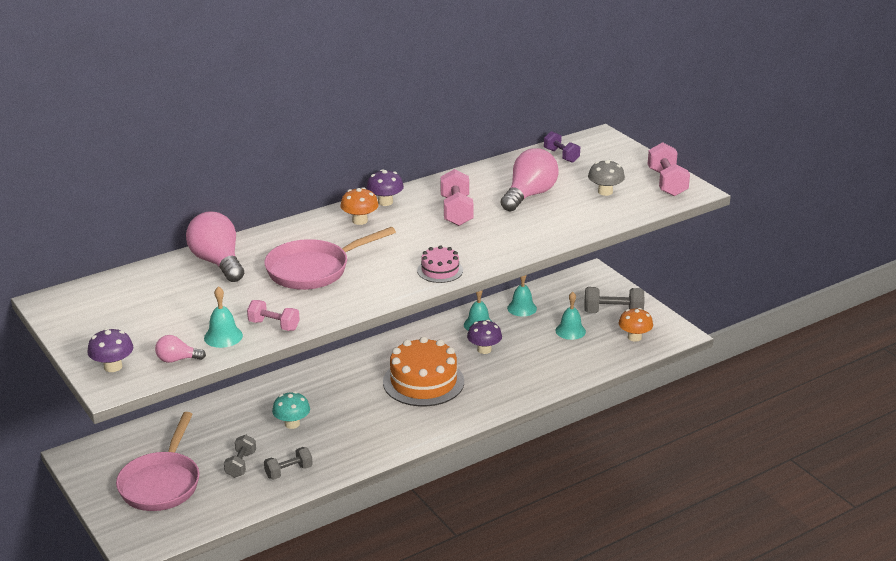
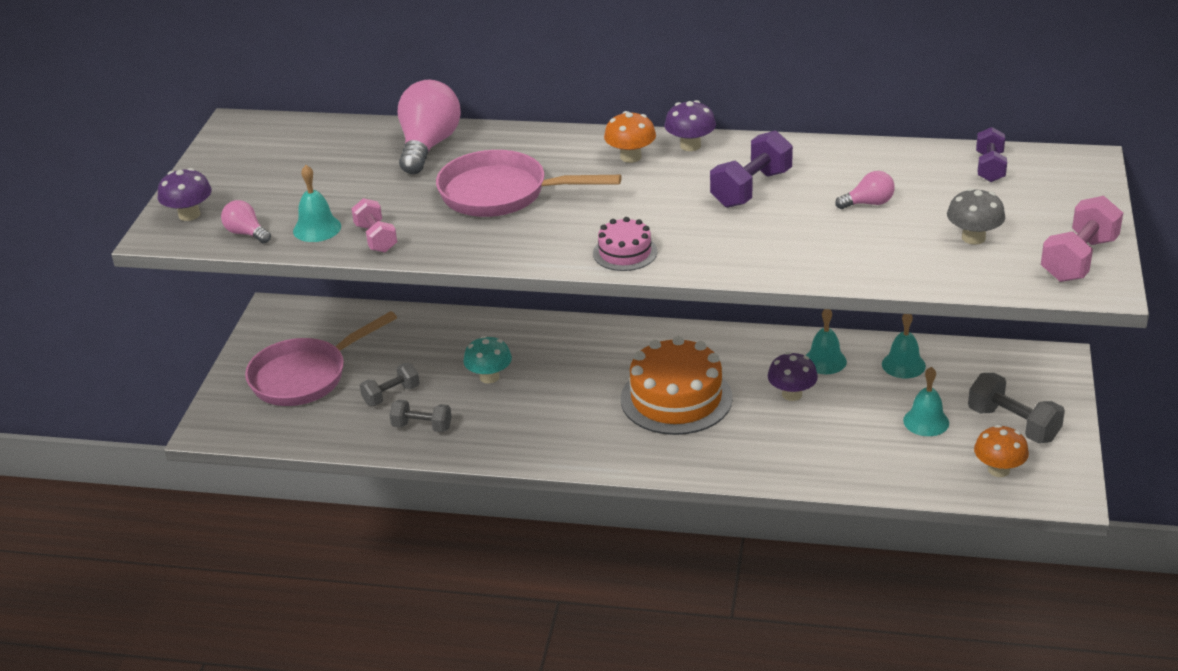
camera: 45 degrees right, 5 degrees up
(456, 211) = (751, 189): pink dumbbell -> purple dumbbell
(529, 195) = (868, 203): pink light bulb -> pink light bulb, size x0.50

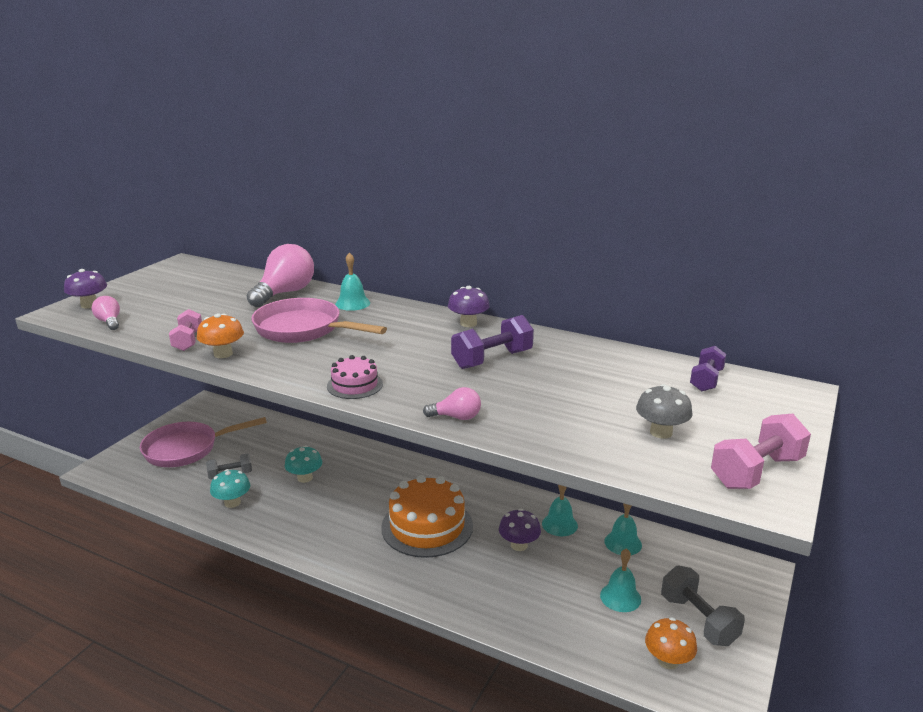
camera: 15 degrees right, 10 degrees down
(317, 228) = (157, 327): turquoise bell -> turquoise bell (352, 303)
(422, 427) = (232, 502): grey dumbbell -> turquoise mushroom
(630, 157) = (418, 323): orange mushroom -> orange mushroom (223, 354)
(868, 203) = (582, 387): pink light bulb -> pink light bulb (456, 417)

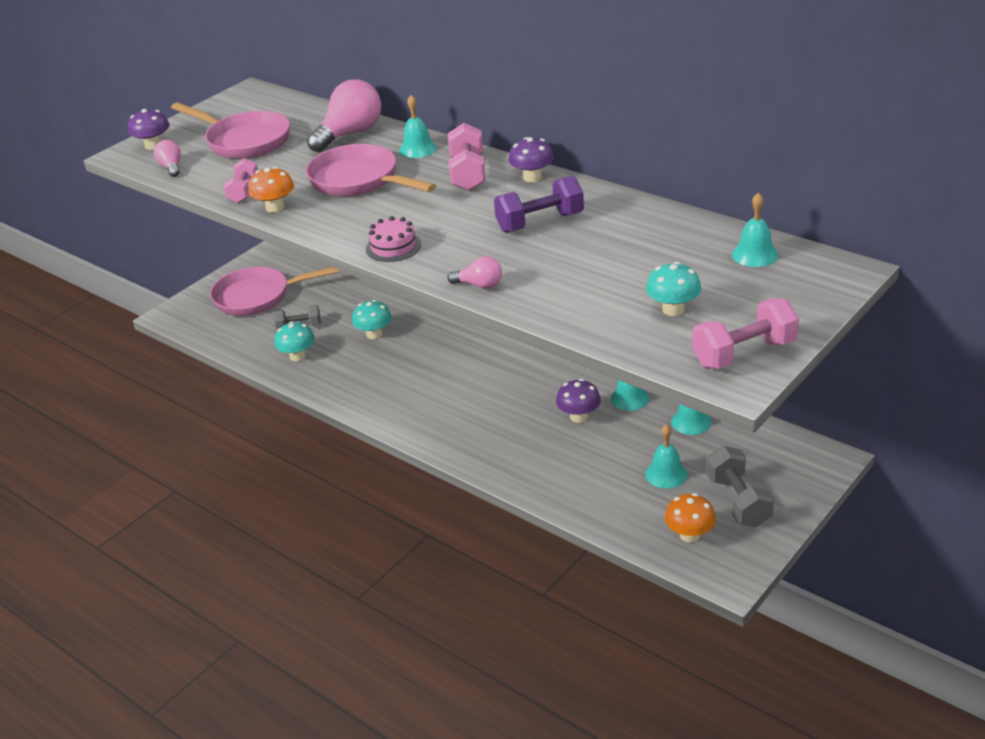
camera: 15 degrees right, 10 degrees up
(182, 300) = (244, 141): none -> pink pan
(407, 321) = (468, 174): none -> pink dumbbell
(427, 526) = (489, 392): orange cake -> none
(661, 432) = (673, 309): grey mushroom -> turquoise mushroom
(706, 380) = (755, 254): purple dumbbell -> turquoise bell

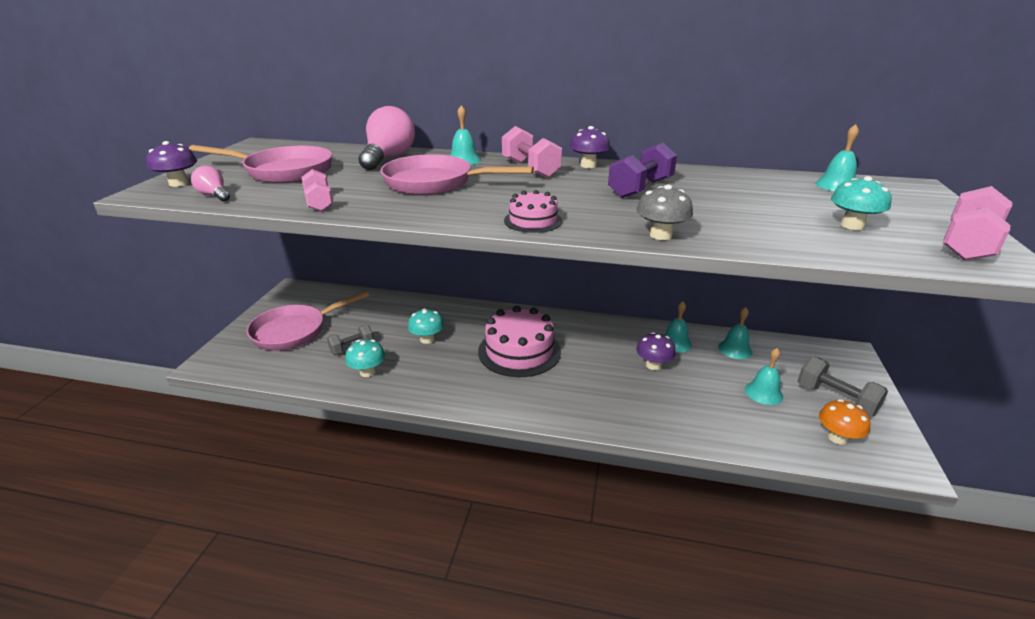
camera: 30 degrees left, 5 degrees down
(275, 207) = (368, 209): orange mushroom -> none
(454, 368) = (519, 351): none -> pink cake
(479, 285) = (660, 235): pink light bulb -> grey mushroom

